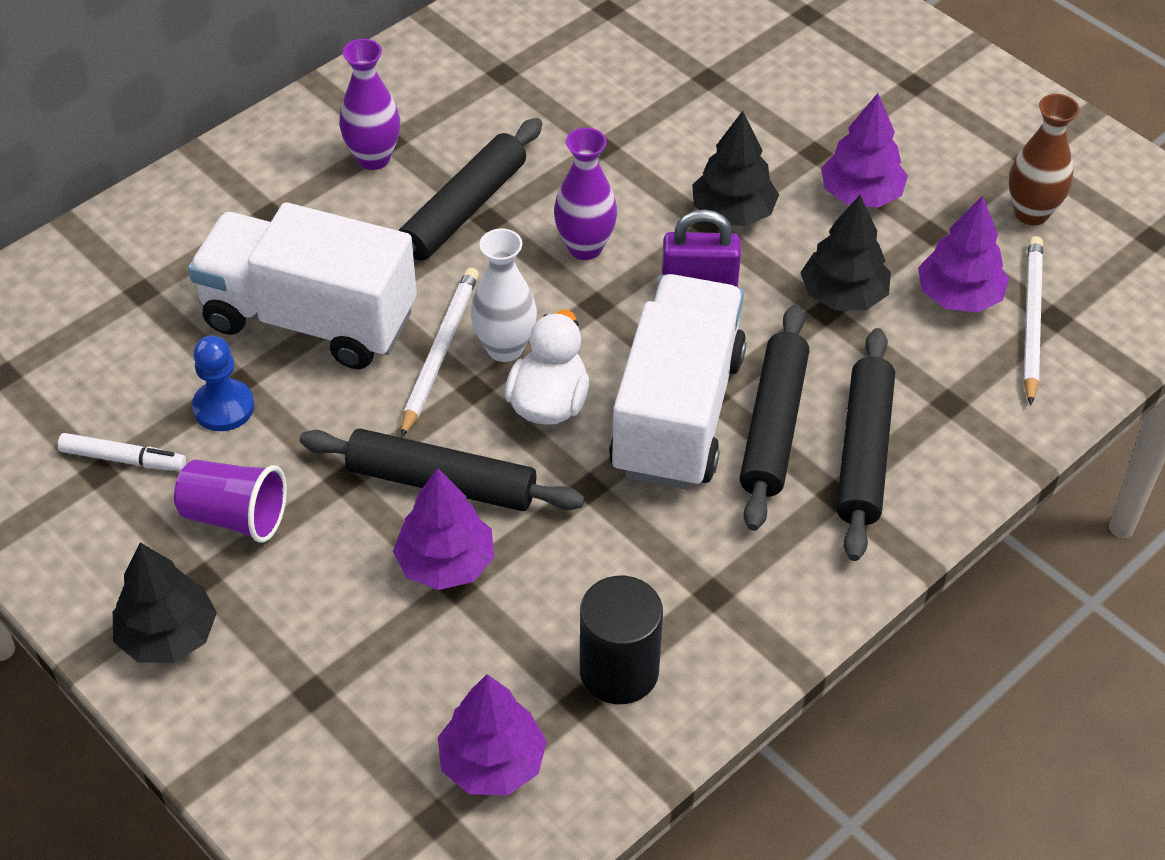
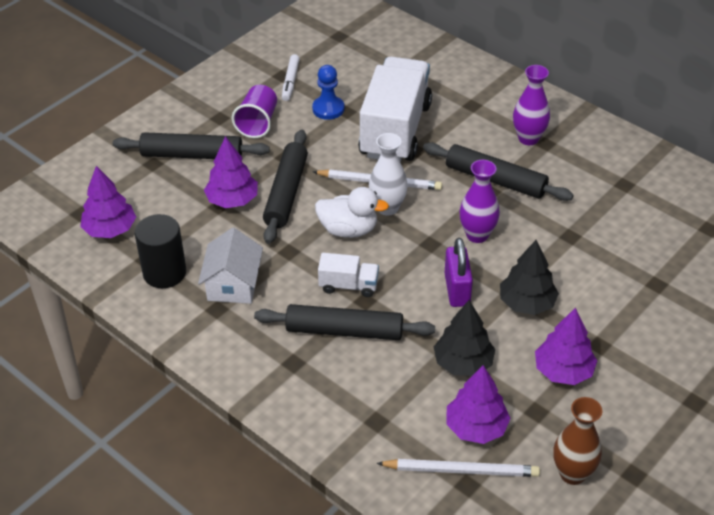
camera: 85 degrees right, 5 degrees down
(168, 636) = (185, 112): black tree -> none
(658, 568) = (233, 284): none -> white house
(677, 413) = (348, 285): white truck -> white truck, size x0.44
(864, 453) = (328, 376): black rolling pin -> black rolling pin (192, 155)

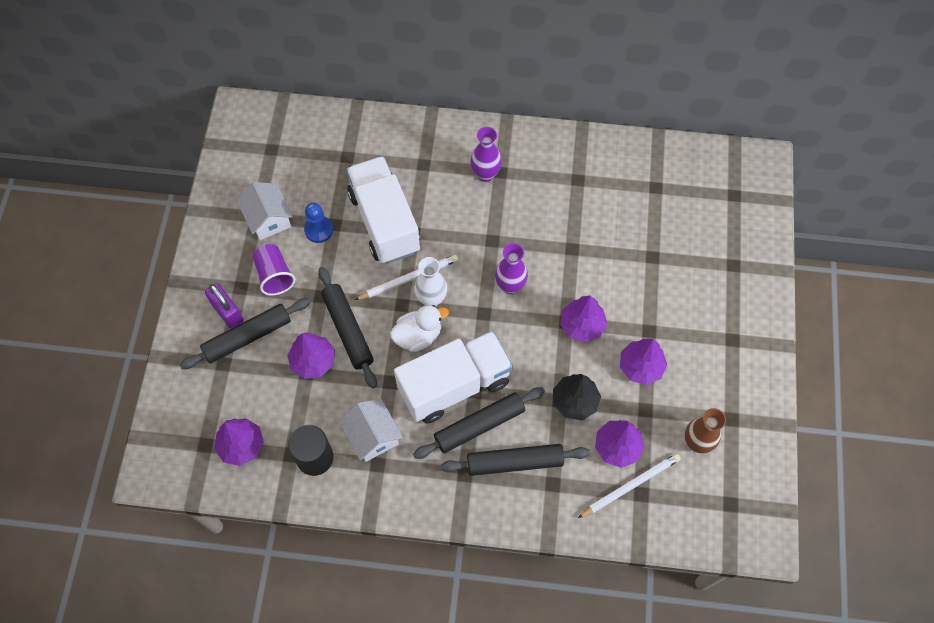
camera: 35 degrees left, 20 degrees up
(290, 81) = (268, 219): white marker -> white house
(348, 285) = (454, 385): white truck -> white truck, size x2.25
(457, 290) = (529, 342): purple padlock -> purple padlock (227, 312)
(495, 179) = (488, 227): black rolling pin -> black rolling pin (514, 462)
(527, 303) = (582, 325): black tree -> purple tree

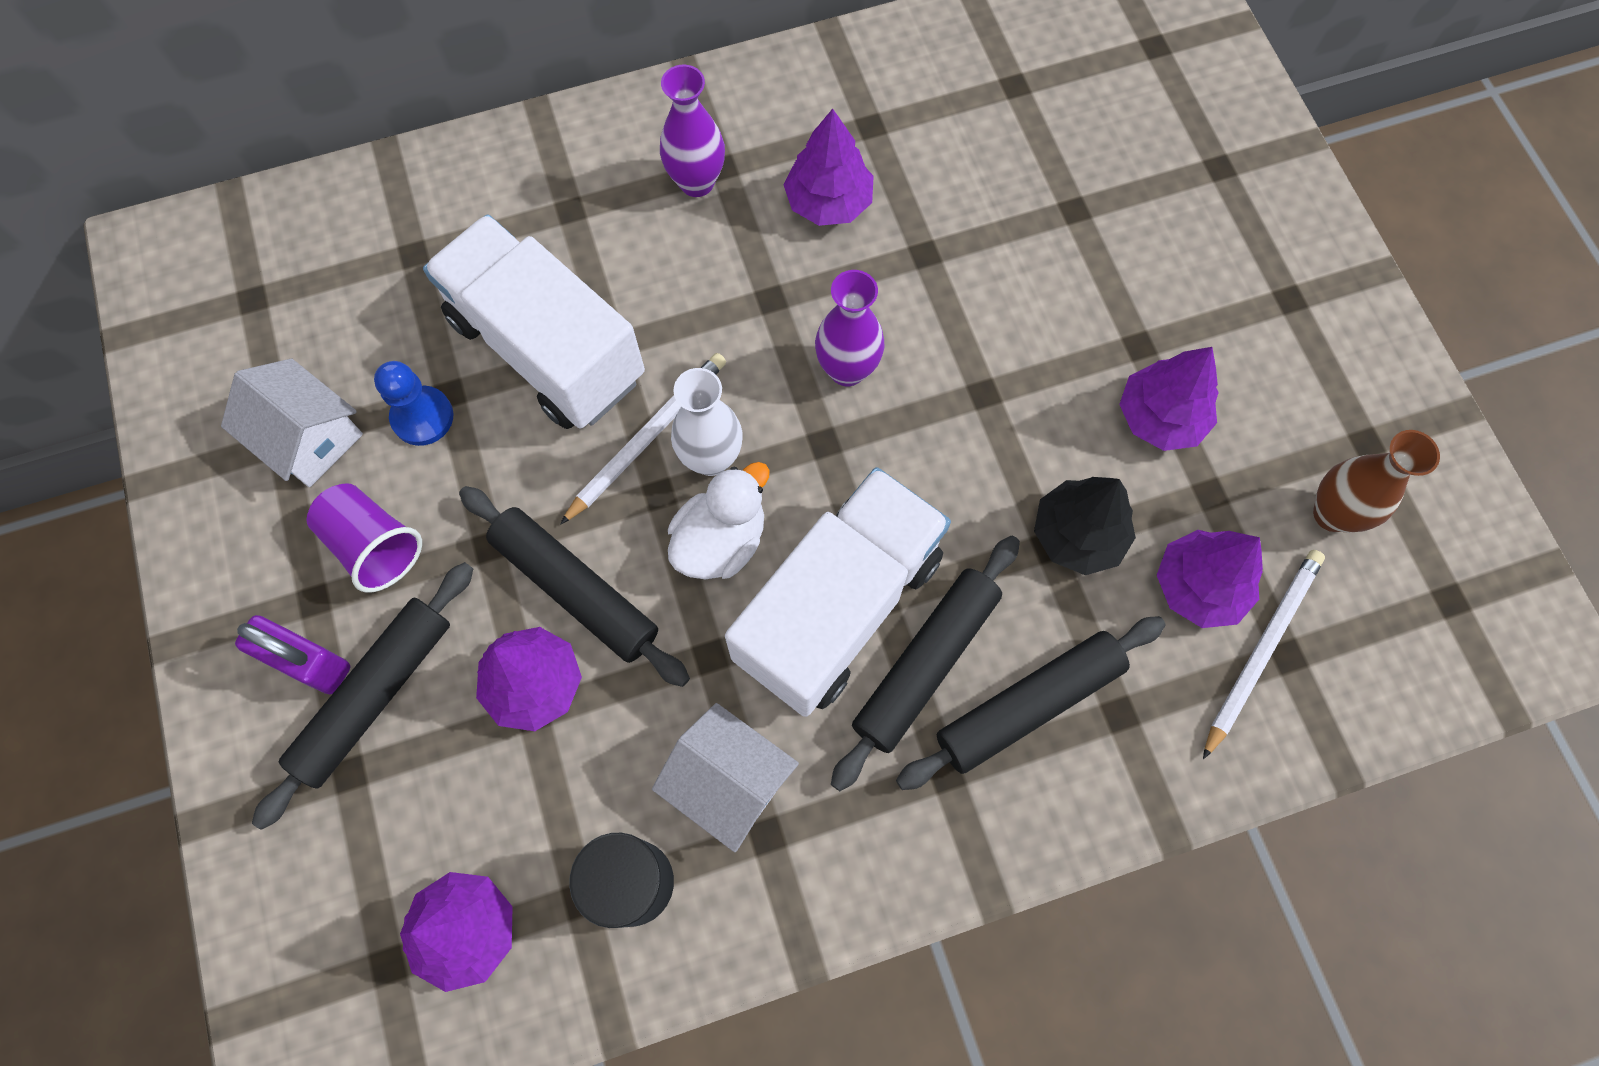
camera: 25 degrees left, 5 degrees up
(582, 325) = (1016, 386): purple tree -> purple tree (828, 202)

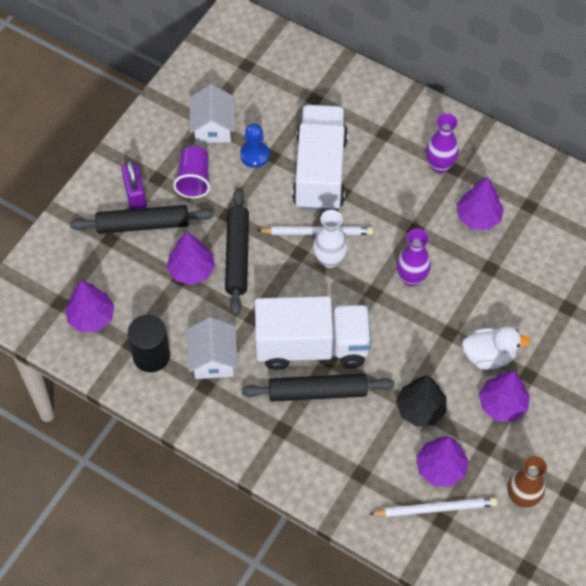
camera: 50 degrees right, 10 degrees down
(720, 541) = (300, 288): white duck -> white duck (489, 356)
(1028, 704) = (334, 439): black rolling pin -> none

